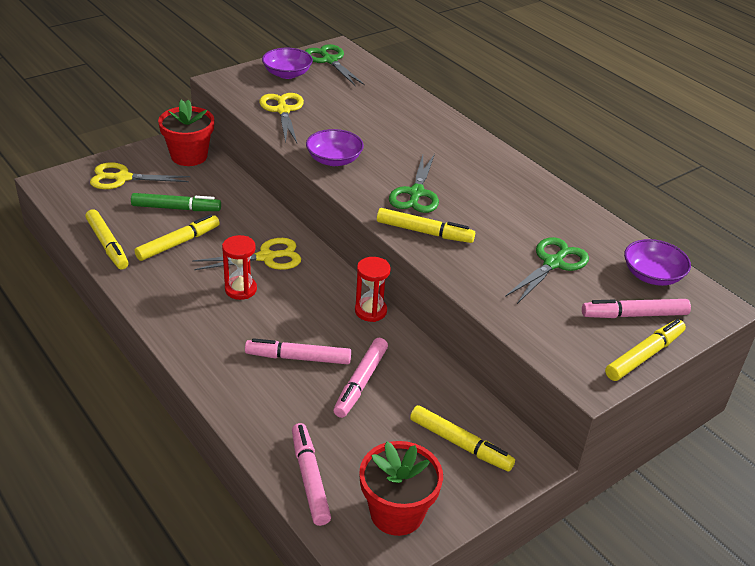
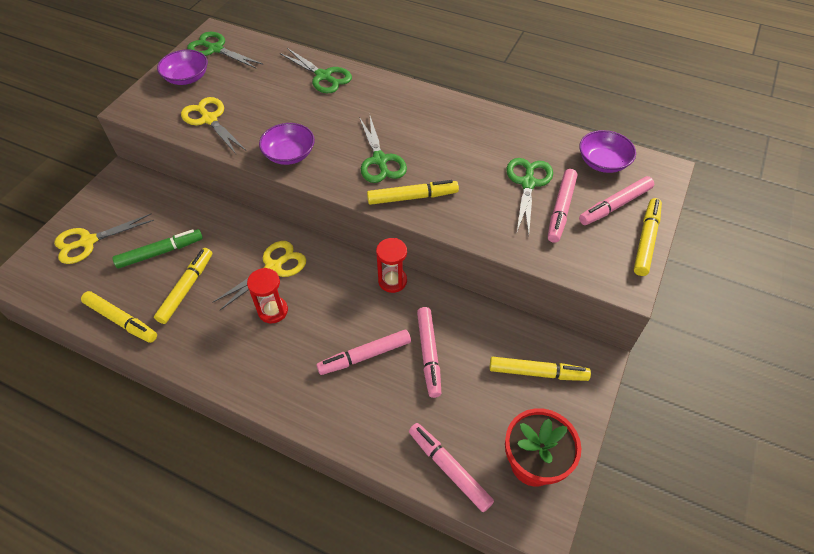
camera: 25 degrees left, 15 degrees up
(189, 156) = (136, 192): red flower pot -> none
(414, 112) = (323, 76): none -> green scissors
(570, 296) = (560, 209): none -> pink marker

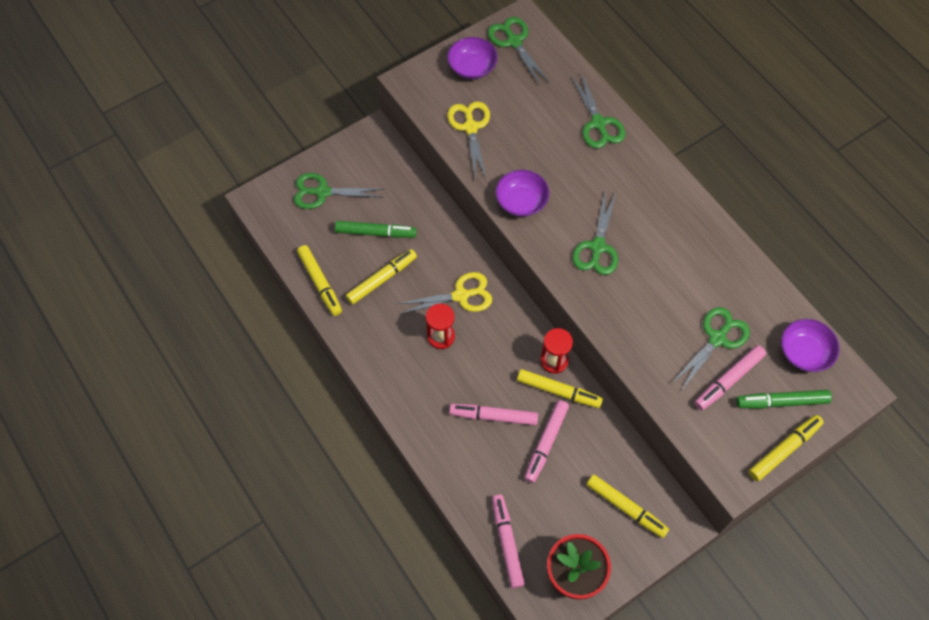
camera: 30 degrees right, 10 degrees up
(88, 242) = (322, 192): yellow scissors -> green scissors
(412, 197) = (604, 300): yellow marker -> yellow marker (558, 391)
(615, 205) = (781, 402): pink marker -> green marker

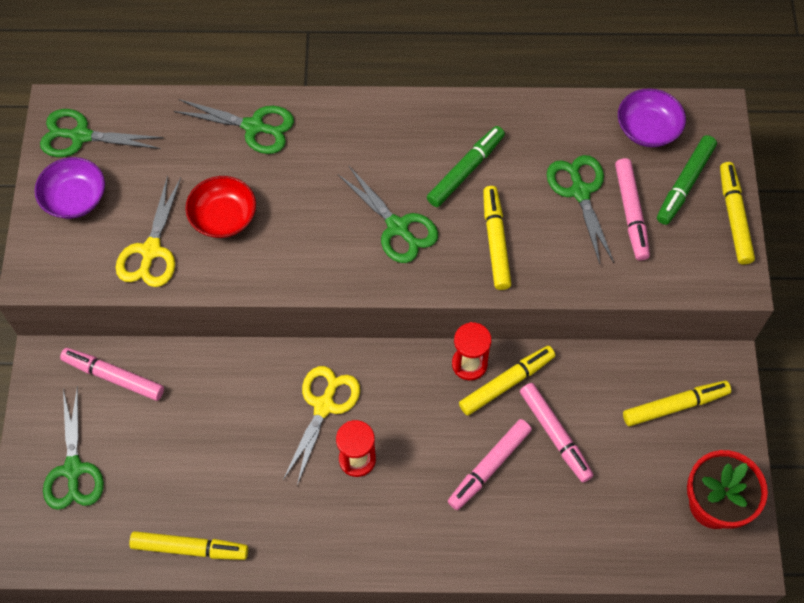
camera: 55 degrees left, 0 degrees up
(322, 192) = (73, 470): green scissors -> green scissors turned 45 degrees counterclockwise
(375, 233) = (175, 445): green marker -> green marker (466, 170)
(382, 279) = (239, 476): yellow marker -> yellow marker (495, 241)
(470, 127) = (151, 251): yellow scissors -> yellow scissors turned 105 degrees counterclockwise
(507, 542) = (637, 547): pink marker -> pink marker (114, 377)
(521, 201) = (285, 262): purple bowl -> none
(524, 149) = (223, 217): none -> red bowl

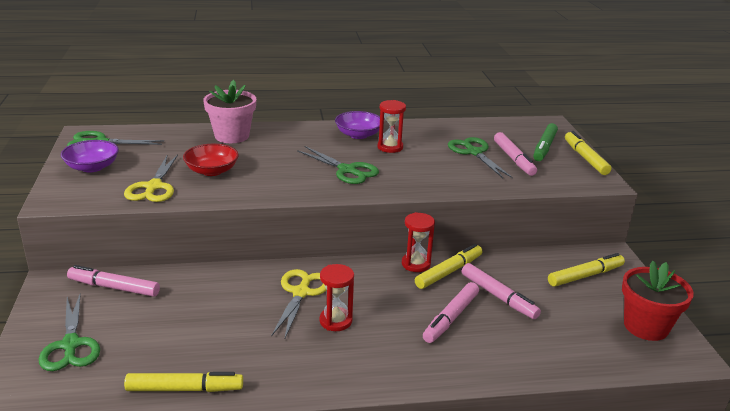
camera: 10 degrees left, 35 degrees down
(254, 127) = (232, 136): green scissors -> pink flower pot
(466, 170) = (390, 147): green marker -> red hourglass
(495, 241) = (422, 173): yellow marker -> none
(647, 128) = (508, 129): purple bowl -> purple bowl (358, 135)

